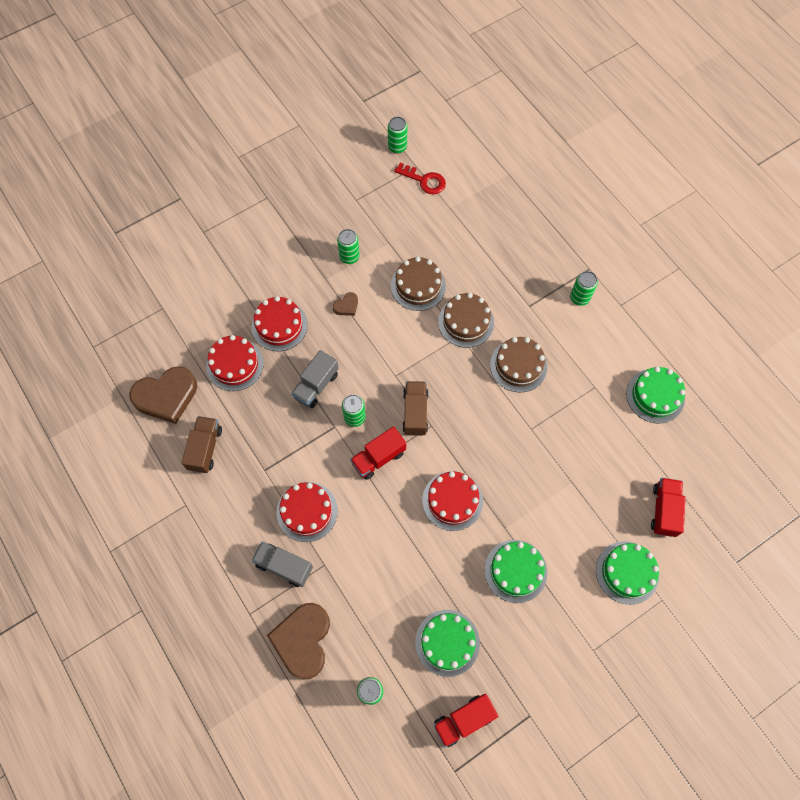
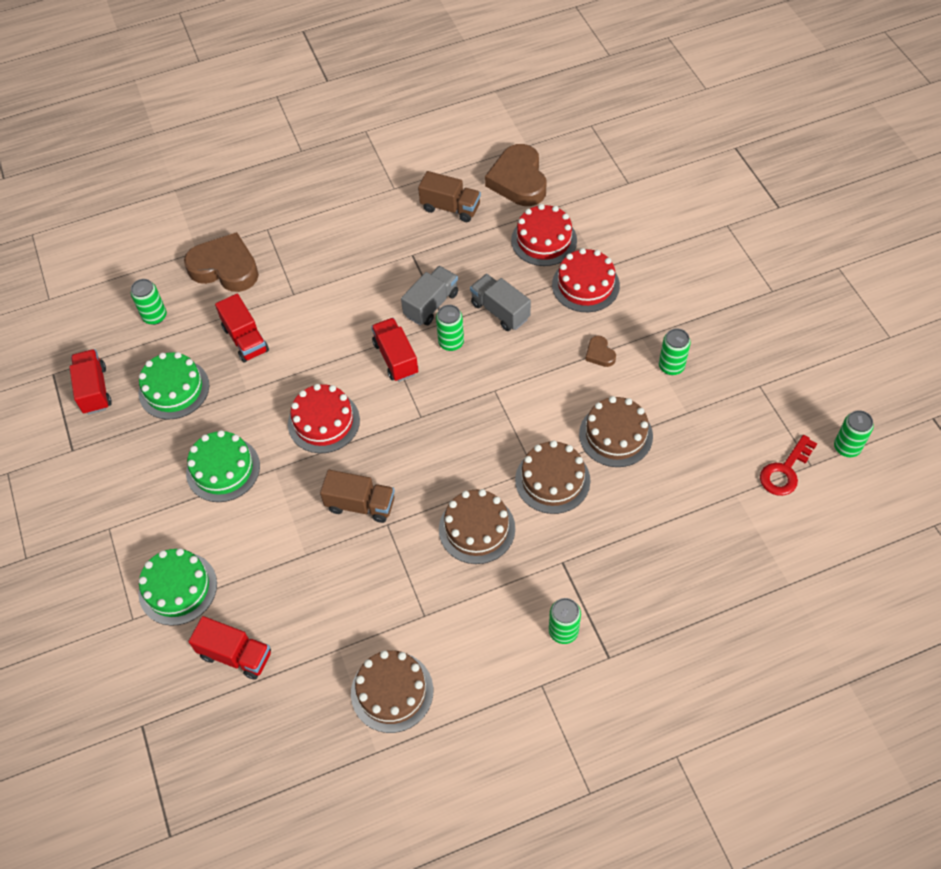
camera: 105 degrees right, 10 degrees down
(284, 566) = (304, 261): grey truck -> grey truck (431, 304)
(307, 511) = (355, 286): red cake -> none
(382, 593) = (245, 339): none -> red truck
(415, 413) = (441, 403): brown truck -> brown truck (360, 505)
(655, 396) = (392, 691): green cake -> brown cake

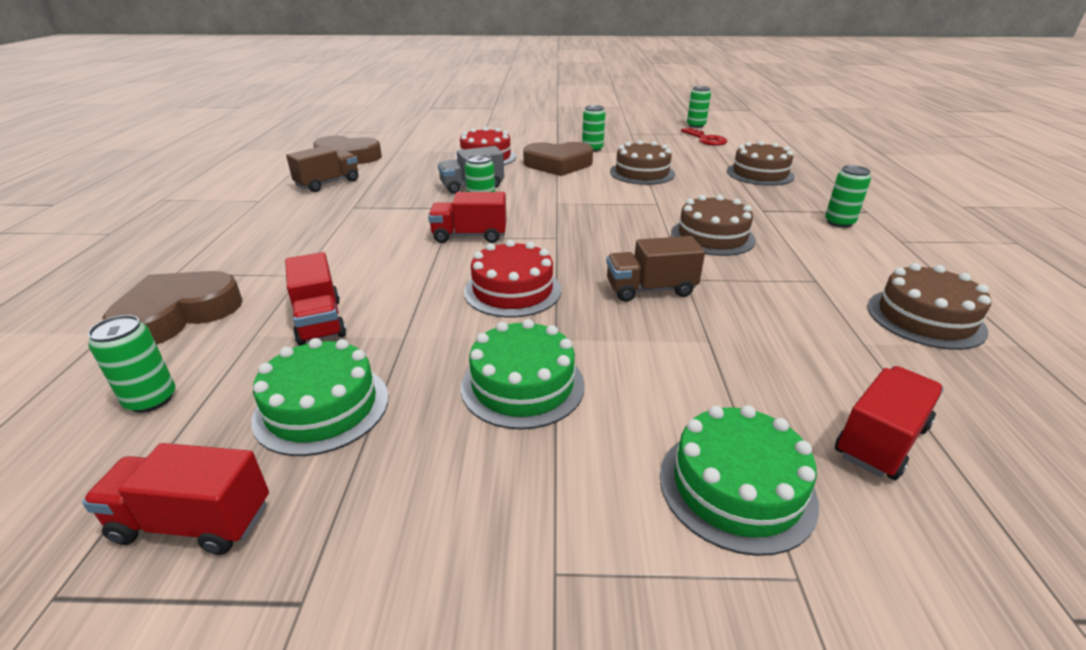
camera: 70 degrees left, 25 degrees down
(245, 339) = (320, 321): red truck -> red truck turned 75 degrees clockwise
(360, 505) = (650, 289): brown truck -> brown truck turned 135 degrees counterclockwise
(431, 304) = (426, 209): grey truck -> none
(544, 240) = (421, 161): red cake -> none
(552, 480) = (673, 199): brown cake -> brown cake (760, 174)
(600, 354) = (558, 164): brown heart -> brown heart, size x2.25

